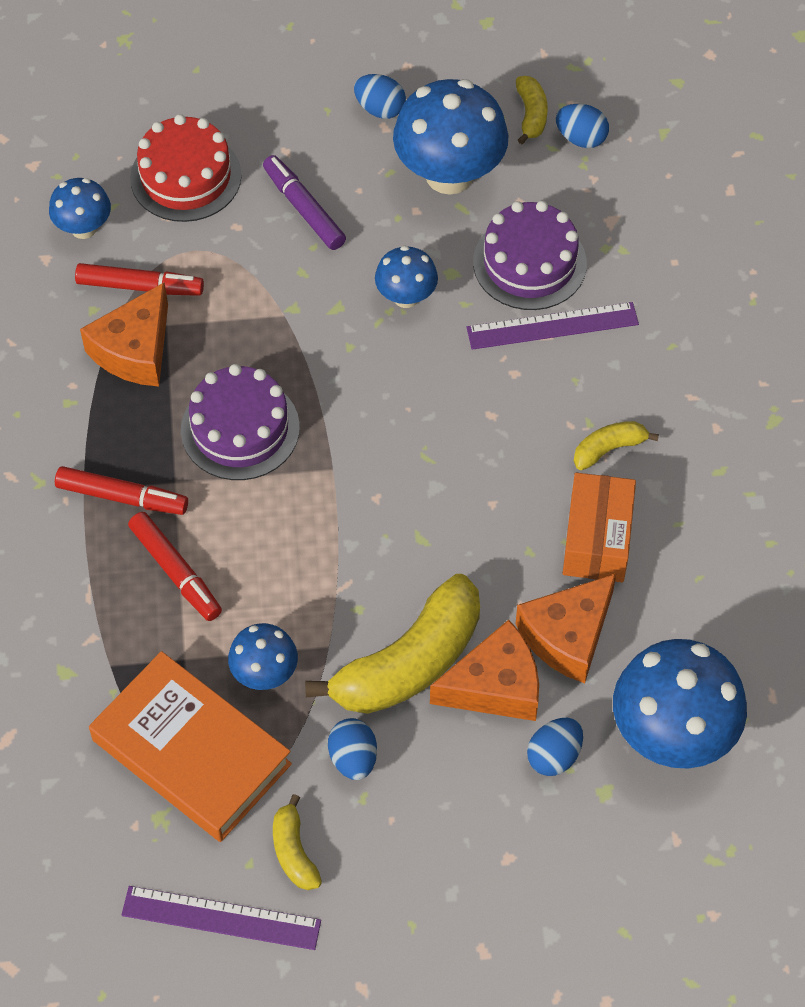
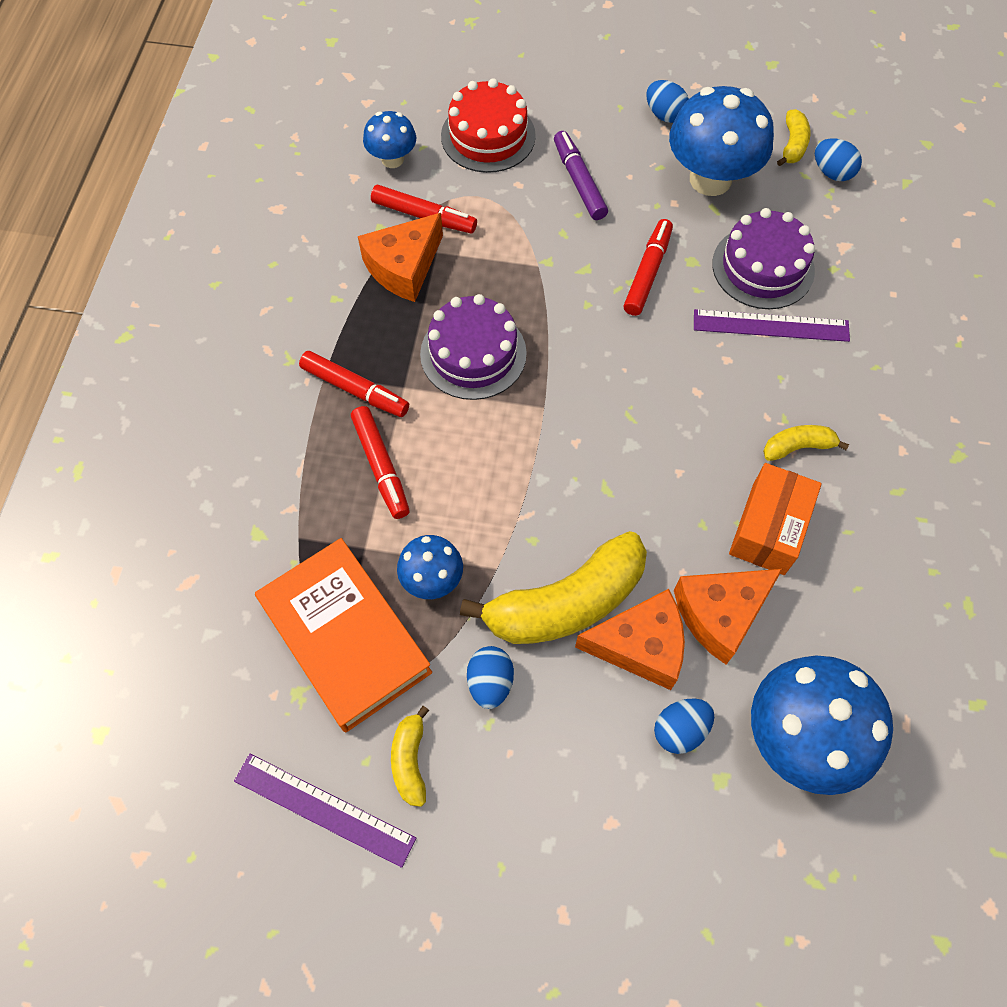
camera: 15 degrees right, 5 degrees up
(406, 297) = (647, 272): blue mushroom -> red marker

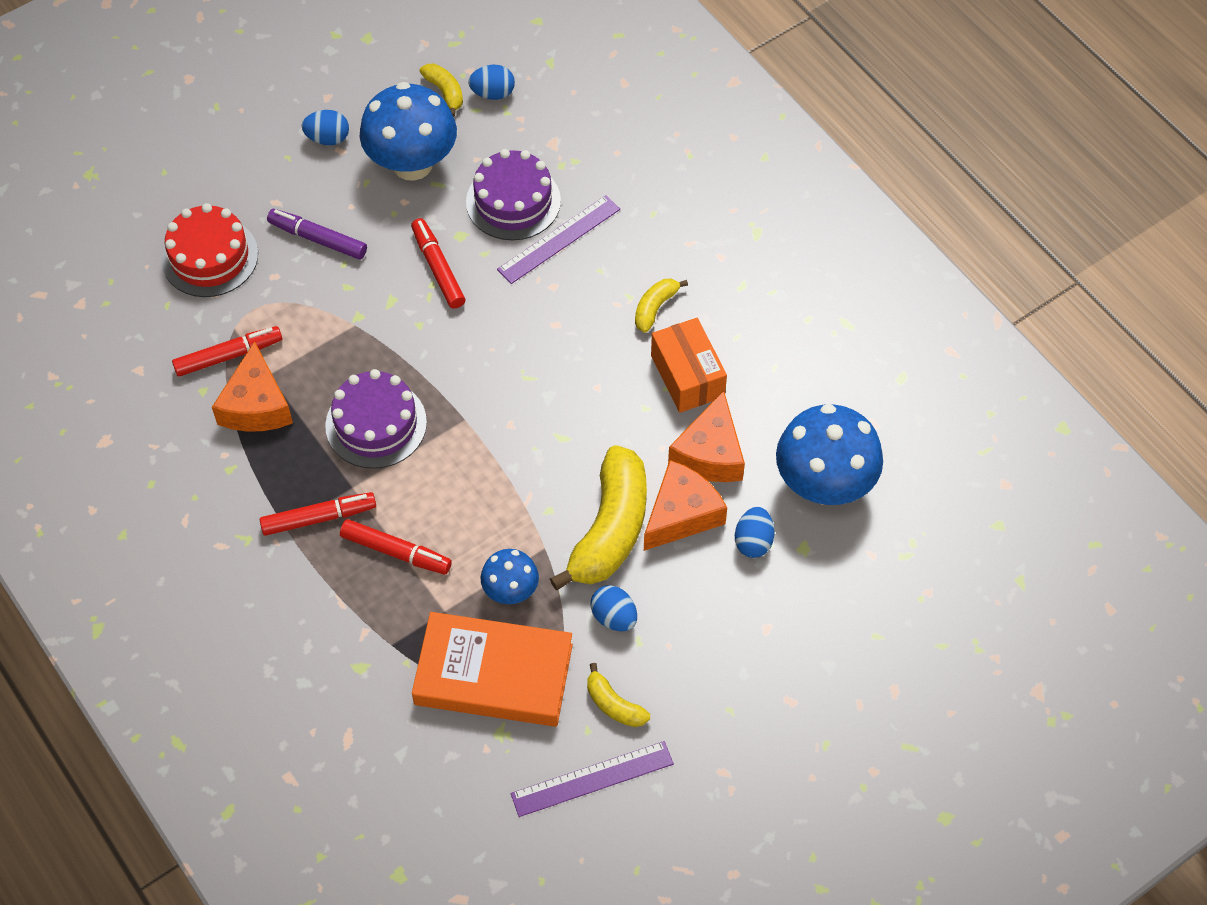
camera: 45 degrees left, 5 degrees down
(392, 159) = (154, 332): blue mushroom -> none

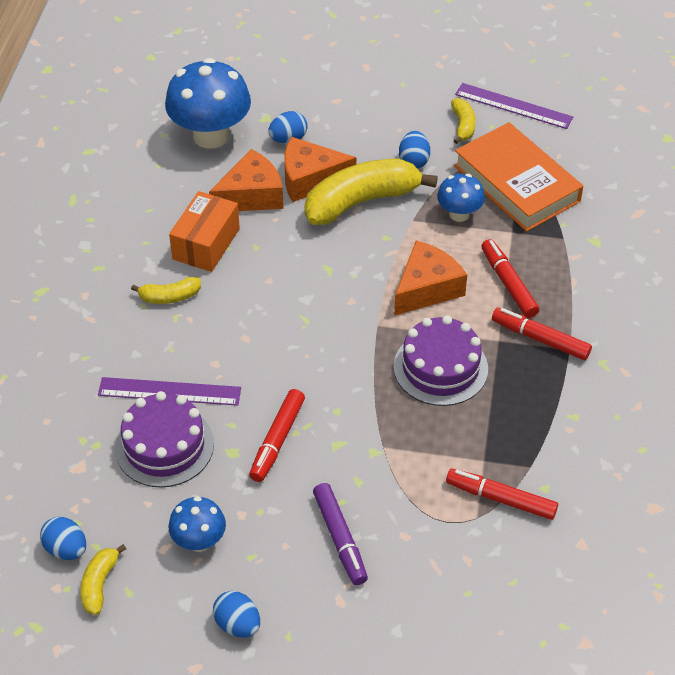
camera: 135 degrees left, 10 degrees down
(209, 257) = (440, 595): red cake -> none
(256, 405) = (514, 445): orange cheese -> orange cheese (427, 288)
(412, 164) = (199, 541): blue mushroom -> blue mushroom, size x0.53

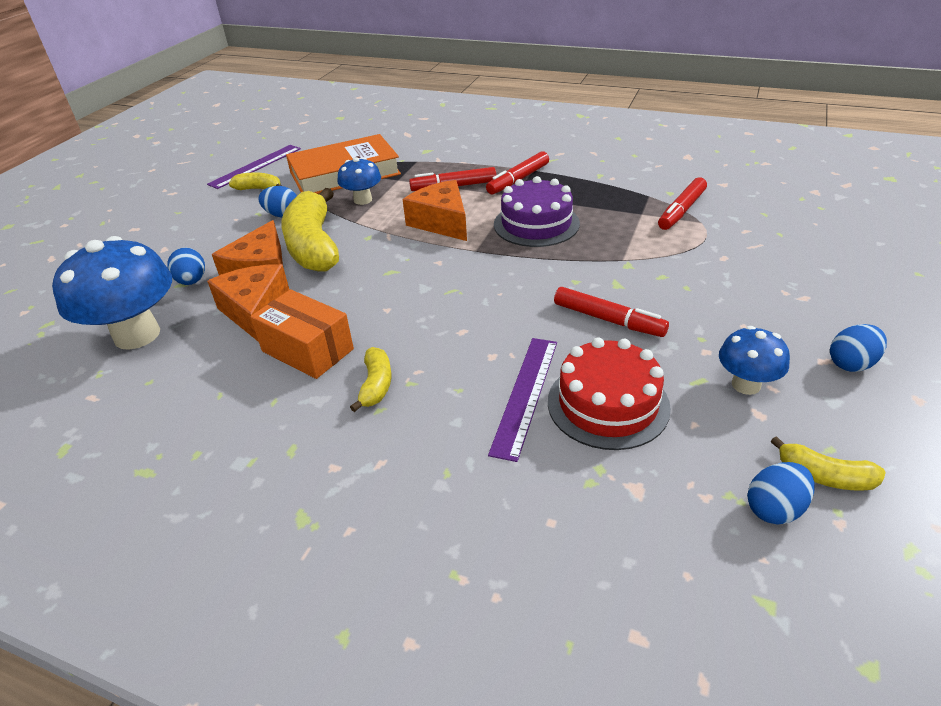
camera: 75 degrees left, 10 degrees down
(164, 446) = (608, 404): purple cake -> red cake
(340, 538) = (731, 291): purple marker -> none

